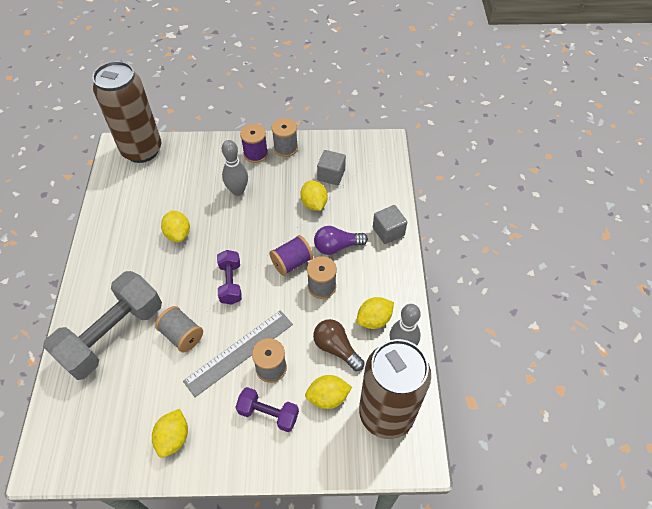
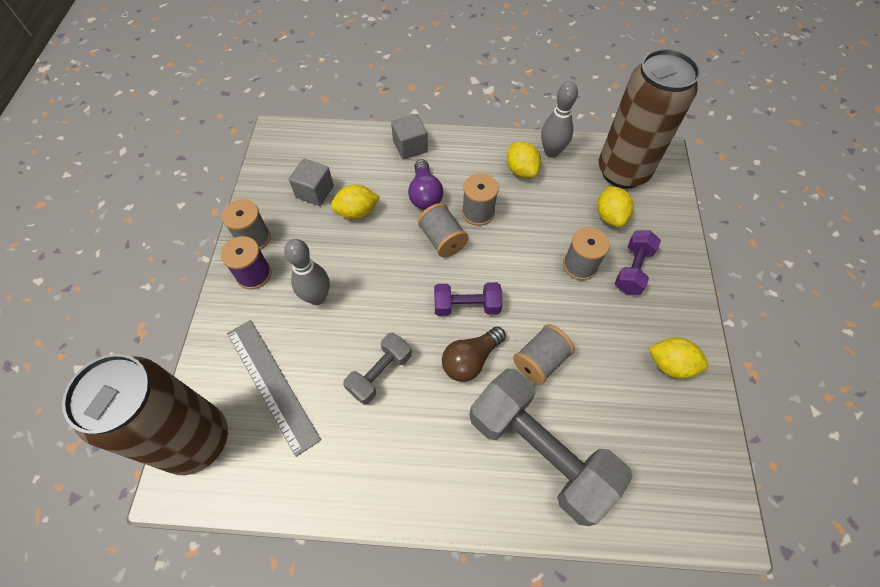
camera: 85 degrees left, 5 degrees up
(178, 234) = (380, 373): yellow lemon -> grey dumbbell
(239, 352) = (561, 297): grey ruler -> grey ruler (272, 384)
(292, 262) = (442, 240): purple spool -> grey spool
(336, 348) = (555, 205): brown light bulb -> brown light bulb (471, 360)

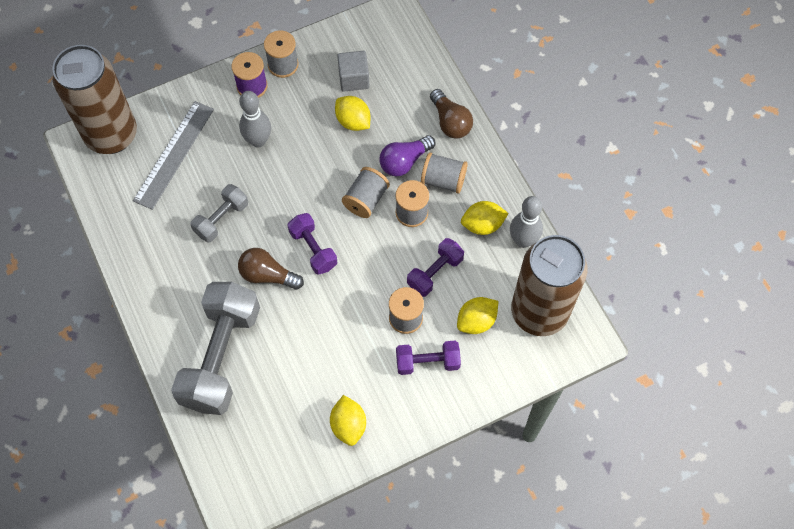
camera: 60 degrees right, 5 degrees up
(380, 373) = (221, 219): grey dumbbell -> grey dumbbell turned 60 degrees counterclockwise
(410, 147) = (450, 122): grey cube -> brown light bulb
(521, 170) = (482, 225): yellow lemon -> yellow lemon turned 45 degrees clockwise
(540, 361) = (295, 325): grey spool -> grey spool (443, 180)
(547, 223) = (435, 272): none -> purple dumbbell

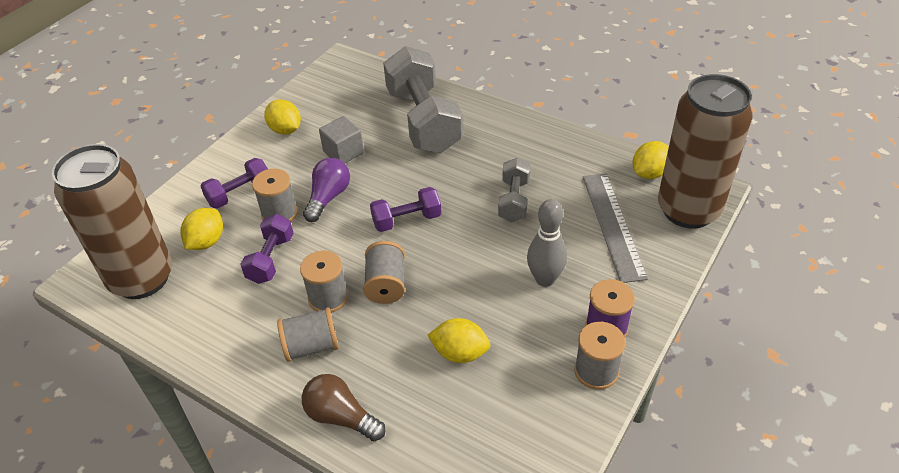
camera: 150 degrees right, 20 degrees down
(268, 275) = (432, 183): brown light bulb -> none
(313, 249) = (407, 220): purple dumbbell -> purple dumbbell turned 45 degrees counterclockwise
(354, 79) = (499, 403): grey cube -> grey cube (343, 152)
(404, 161) = (369, 342): purple light bulb -> purple light bulb (328, 197)
(482, 225) = (240, 325): yellow lemon -> yellow lemon (649, 173)
(523, 240) = (186, 333): grey bowling pin -> none

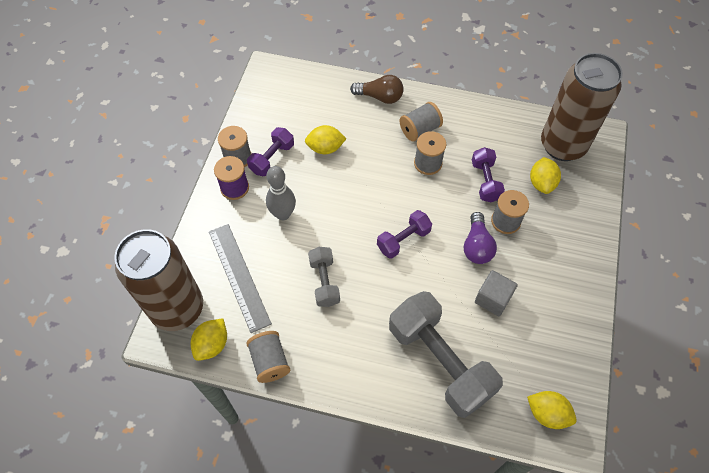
camera: 160 degrees right, 15 degrees up
(239, 193) = (550, 231): purple dumbbell -> purple dumbbell (272, 158)
(285, 130) = (562, 313): yellow lemon -> yellow lemon (547, 413)
(386, 285) = (393, 182): grey spool -> grey spool (270, 361)

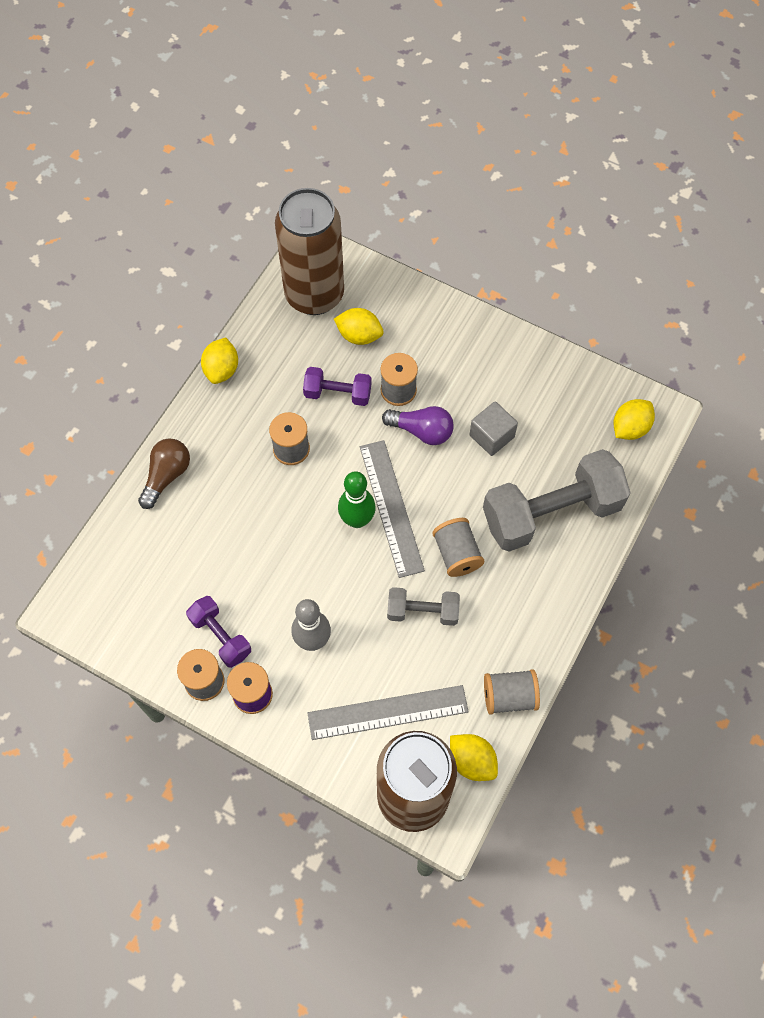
camera: 75 degrees left, 5 degrees up
(325, 148) = (227, 564): yellow lemon -> yellow lemon (222, 370)
(385, 219) = (357, 519): none -> green bowling pin
(403, 240) = (391, 507): purple dumbbell -> grey ruler
(419, 130) = (237, 443): grey spool -> grey spool (457, 554)

